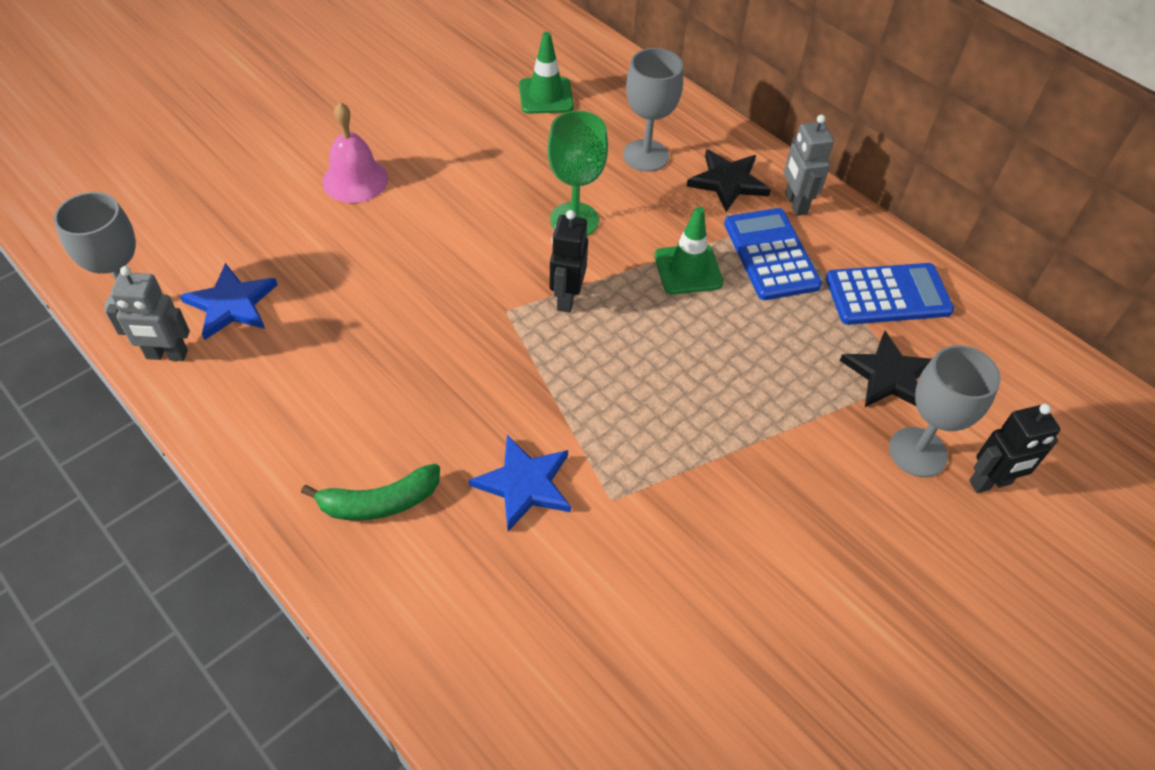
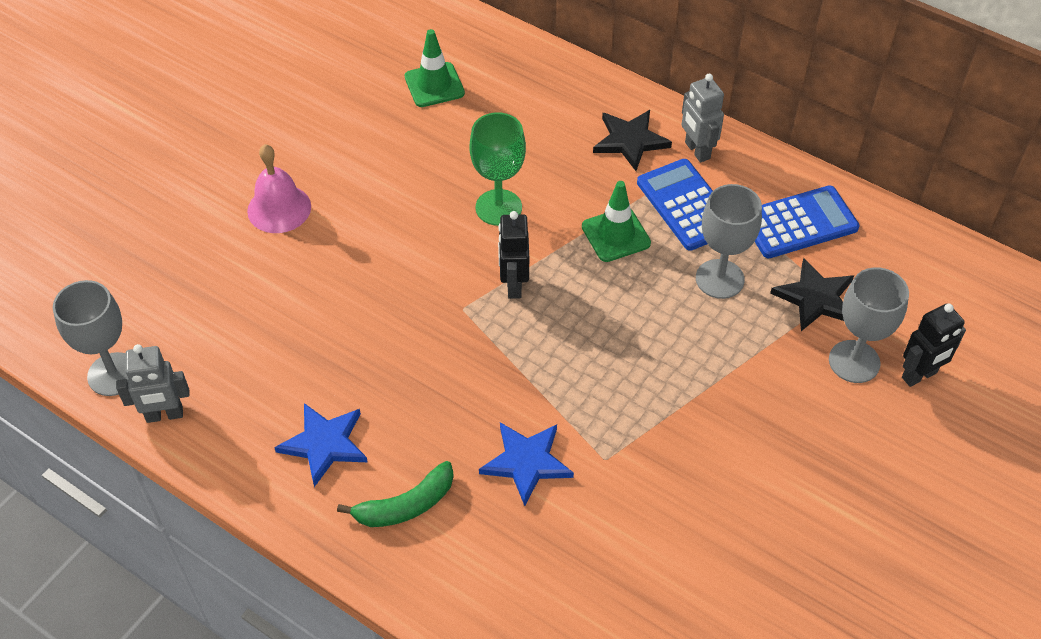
camera: 10 degrees left, 0 degrees up
(231, 304) = (206, 355): blue star -> blue star (324, 444)
(646, 155) = (547, 129): grey goblet -> grey goblet (719, 279)

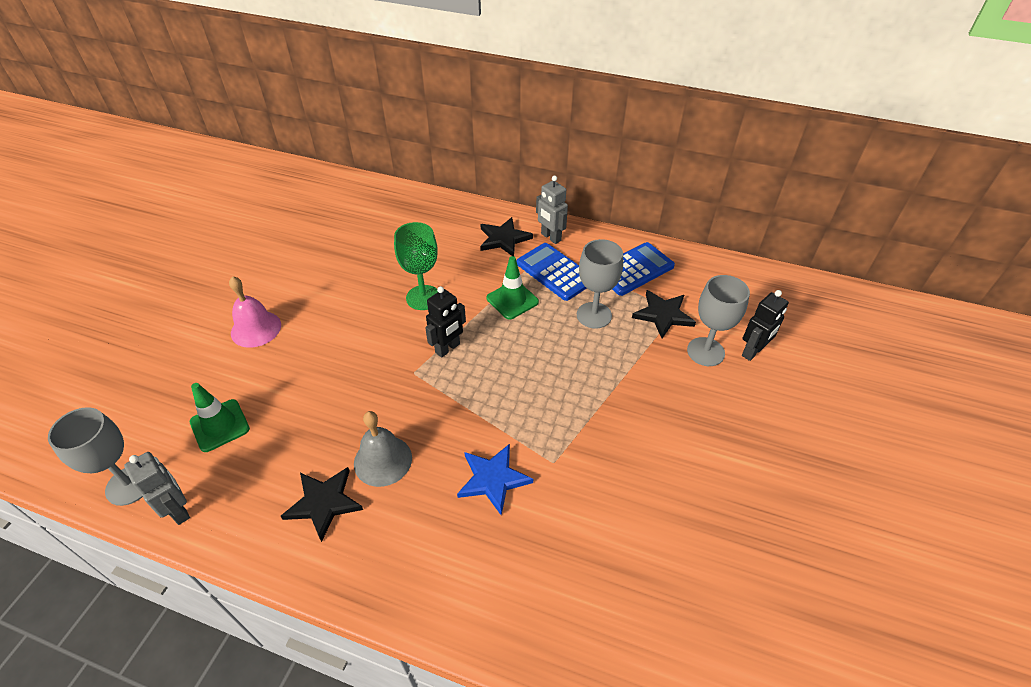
camera: 15 degrees left, 5 degrees down
(164, 415) = (179, 510): grey robot -> grey robot turned 105 degrees counterclockwise
(324, 444) = (324, 503): blue star -> black star
(401, 410) = (383, 460): none -> grey bell
(405, 505) = (403, 539): green banana -> none
(434, 85) = (358, 227): green traffic cone -> green traffic cone (220, 425)
(513, 285) = (448, 348): black robot -> black robot turned 120 degrees counterclockwise

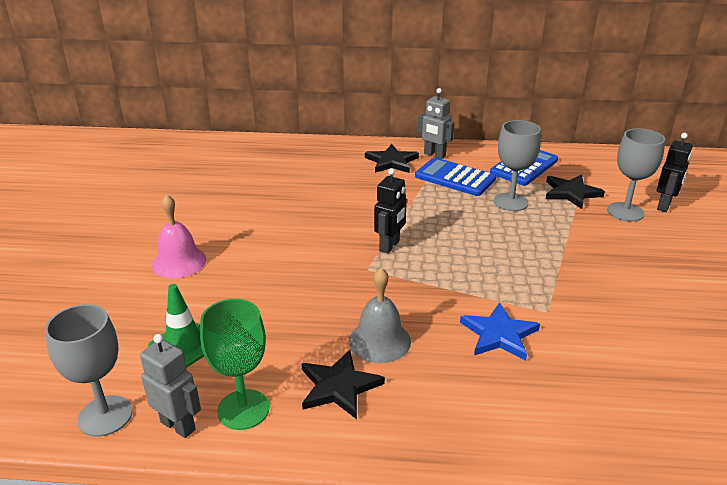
camera: 15 degrees left, 15 degrees down
(423, 297) = (341, 213): green goblet -> green goblet (243, 409)
(512, 300) = (428, 202): green traffic cone -> none

